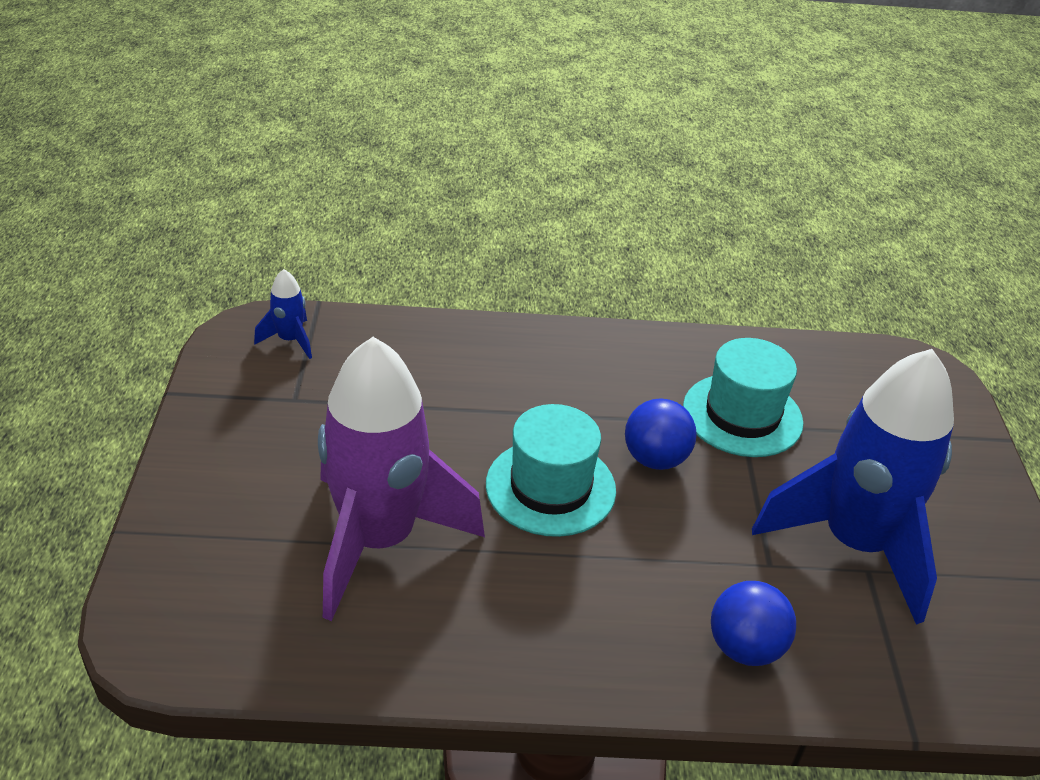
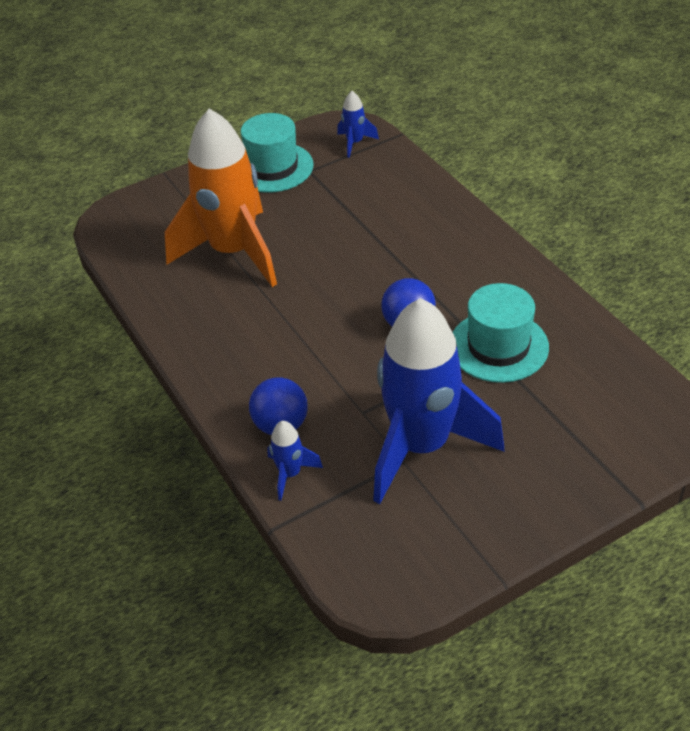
camera: 65 degrees right, 5 degrees up
(379, 540) = (233, 252): purple rocket -> orange rocket
(550, 487) = (337, 293): turquoise hat -> turquoise hat (272, 167)
(833, 678) = (290, 474): none -> blue rocket

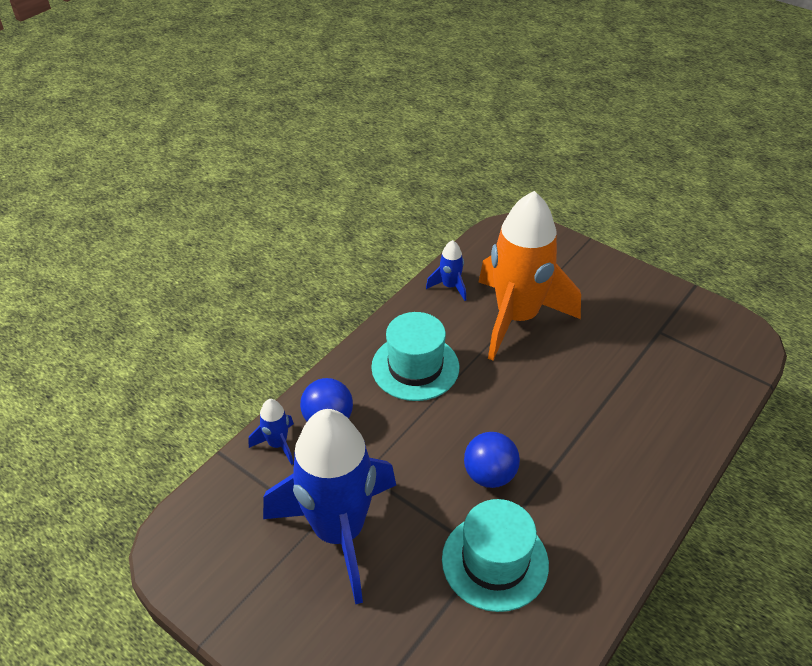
camera: 65 degrees right, 0 degrees up
(272, 167) = (645, 304): turquoise hat -> turquoise hat (415, 367)
(355, 143) = (725, 352): blue rocket -> blue rocket (450, 286)

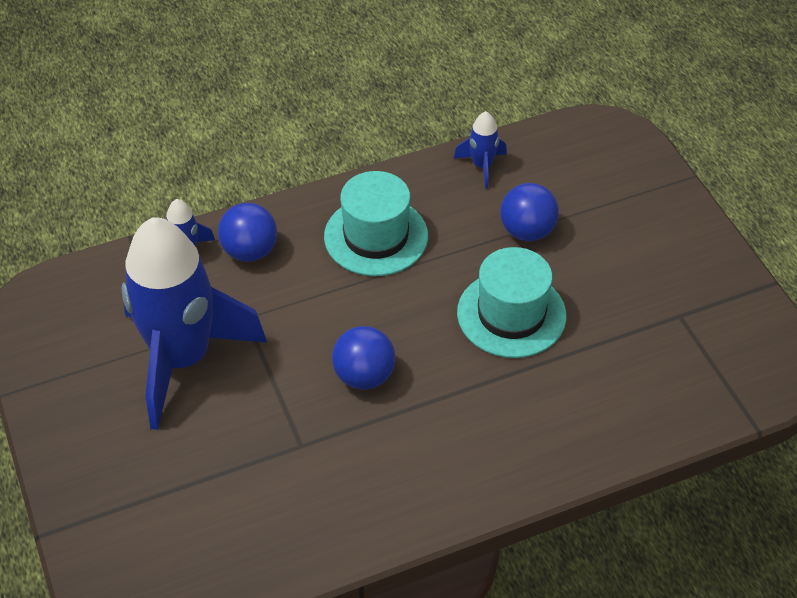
camera: 30 degrees right, 5 degrees up
(495, 561) = (304, 456): turquoise hat -> turquoise hat (511, 314)
(516, 318) = (527, 231): orange rocket -> blue ball

